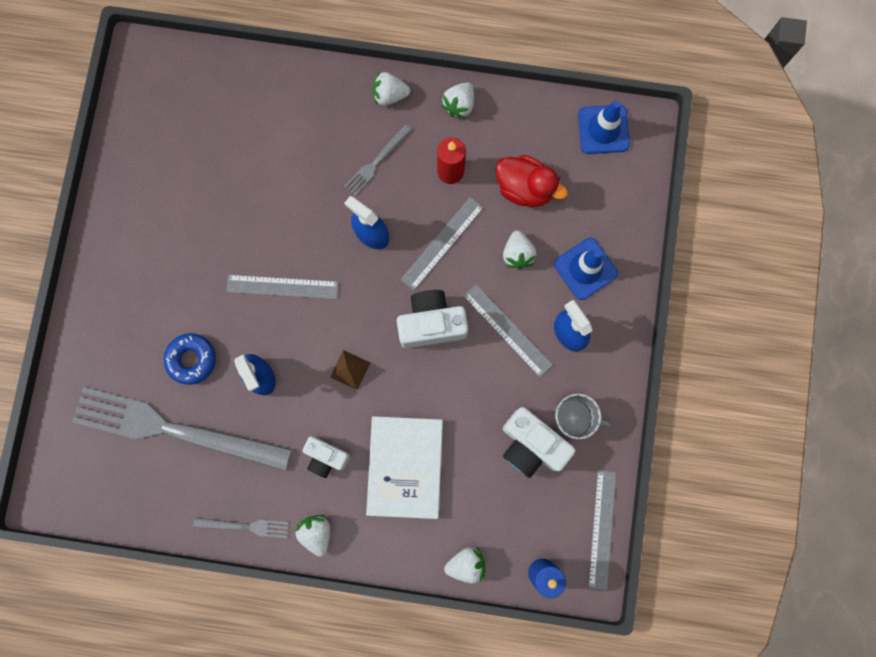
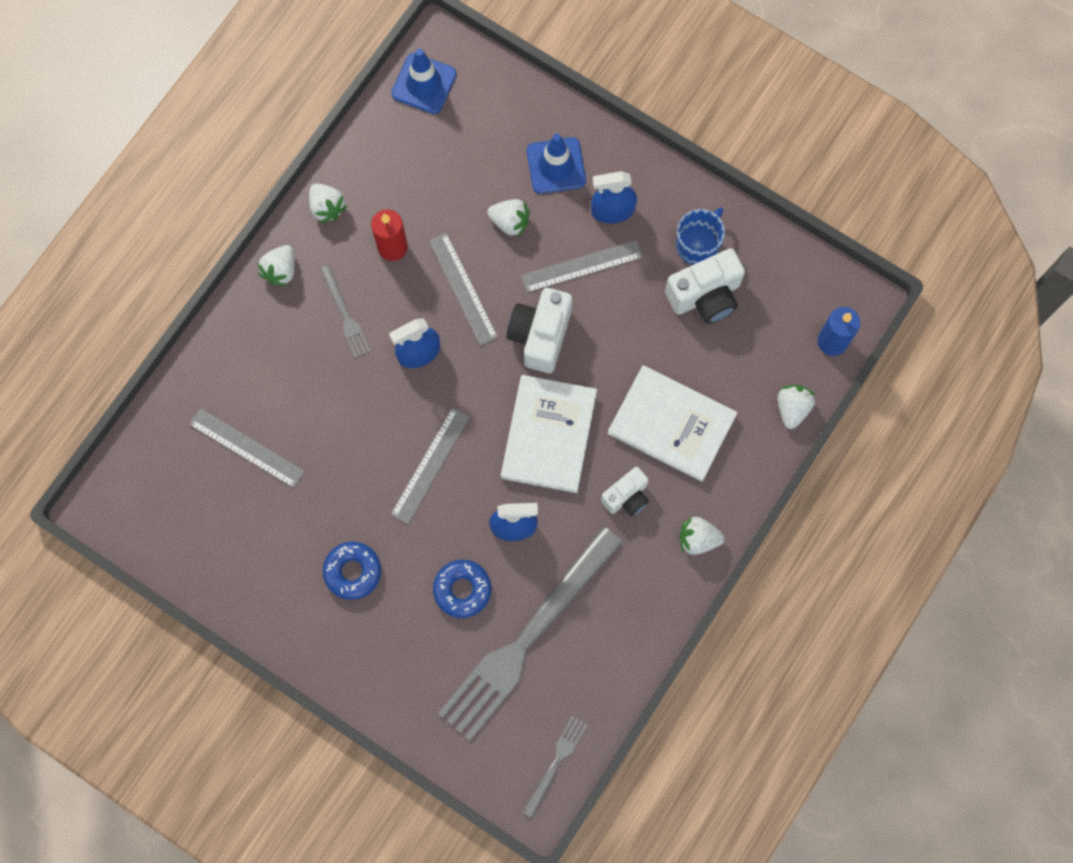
camera: 65 degrees left, 5 degrees down
(170, 267) = (352, 571): none -> blue donut
(245, 526) = (659, 607): grey fork -> grey fork (556, 763)
(350, 369) = (549, 435): brown pyramid -> white book
(525, 188) = (446, 184): red duck -> none
(573, 418) = (697, 245): grey mug -> blue mug
(602, 529) = (815, 267): grey ruler -> grey ruler (247, 447)

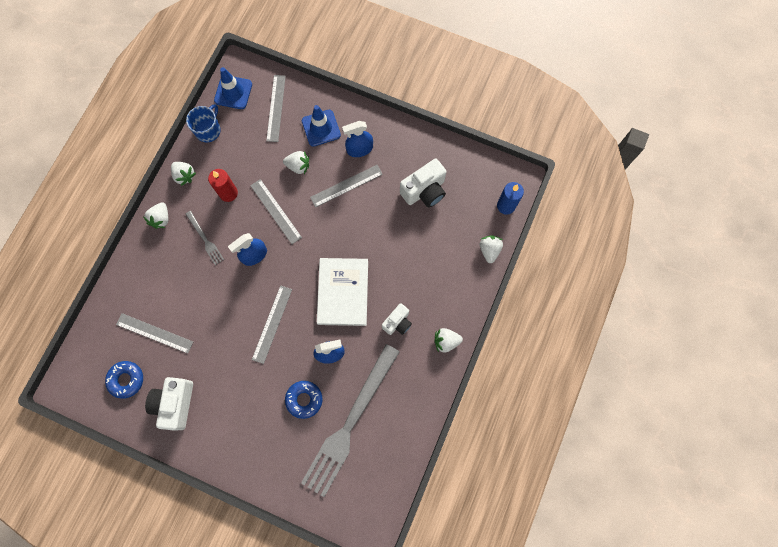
camera: 10 degrees left, 0 degrees up
(352, 571) = (233, 400): blue donut -> blue donut (126, 380)
(489, 121) = (276, 108): none -> grey ruler
(540, 335) = (328, 232): white camera -> white camera (175, 404)
(556, 763) = (381, 501): grey fork -> none
(671, 424) = (417, 273): white book -> none
(697, 245) = (414, 161): blue mug -> blue mug (208, 130)

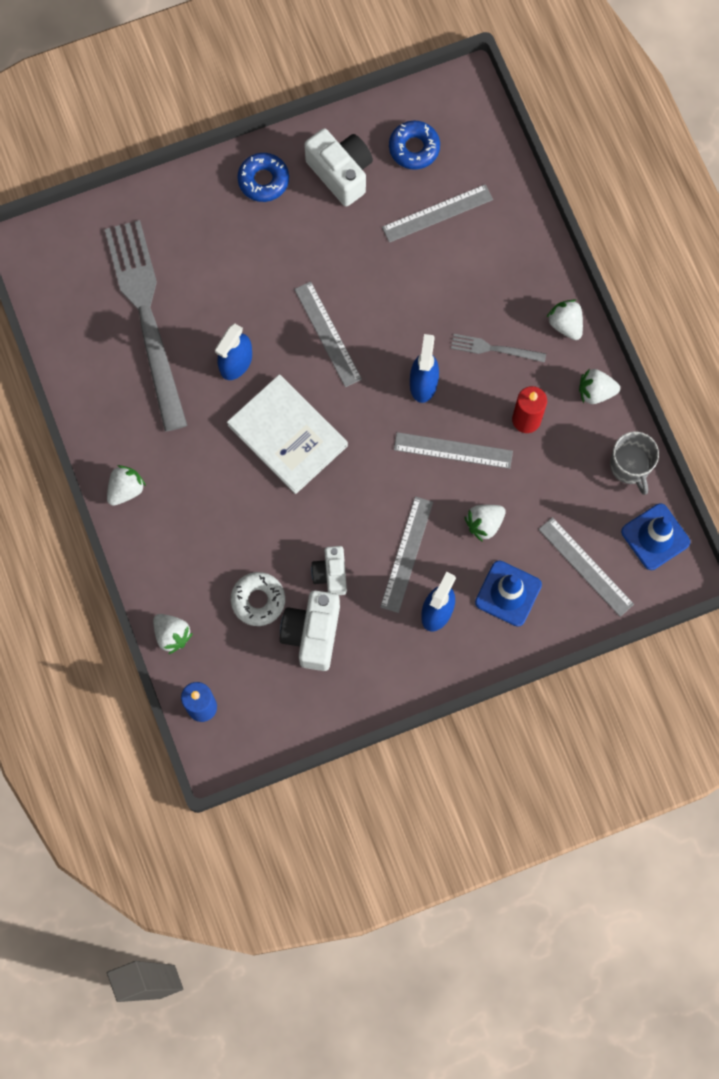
camera: 135 degrees right, 0 degrees up
(208, 130) = (630, 466): blue mug -> grey mug
(304, 399) = (216, 295): blue donut -> blue donut (263, 180)
(397, 322) = (197, 459): white camera -> white camera (331, 574)
(434, 228) = (258, 600): none -> white donut

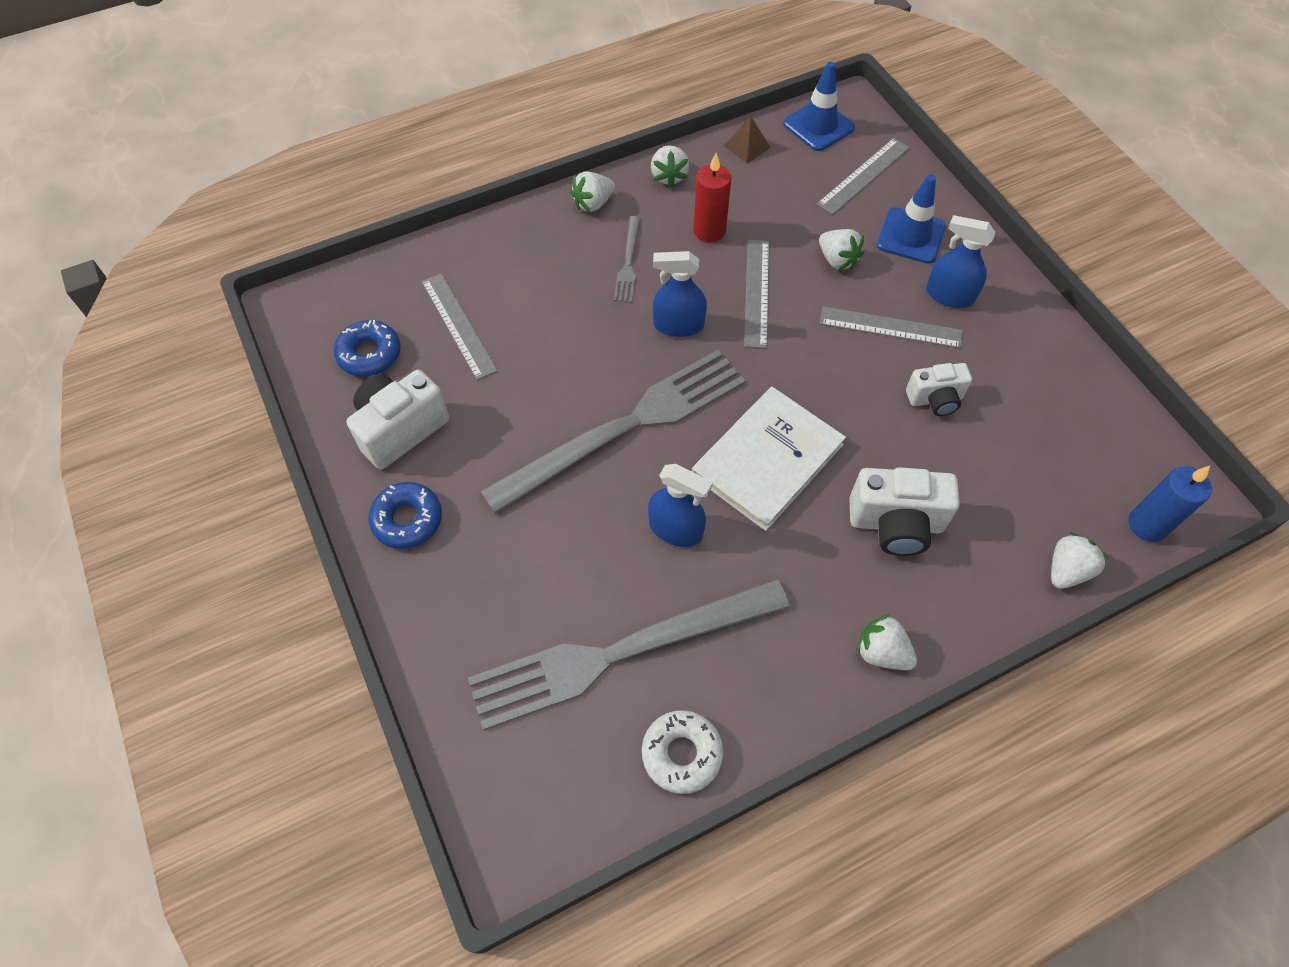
camera: 95 degrees left, 15 degrees down
(258, 600) = (990, 474): white donut -> white donut (682, 754)
(312, 634) = (1014, 413): white camera -> white camera (895, 524)
(327, 334) = (625, 427): grey ruler -> grey fork
(630, 466) = (747, 146): grey mug -> brown pyramid

